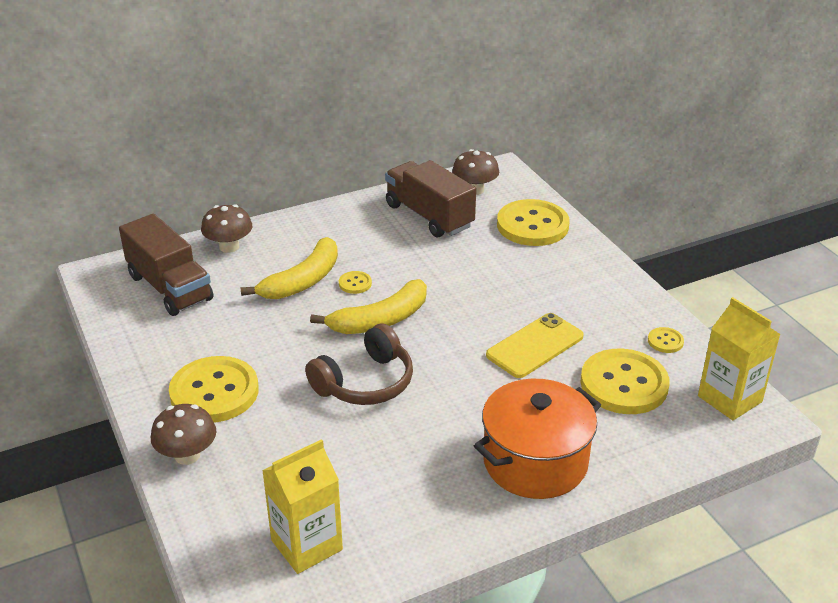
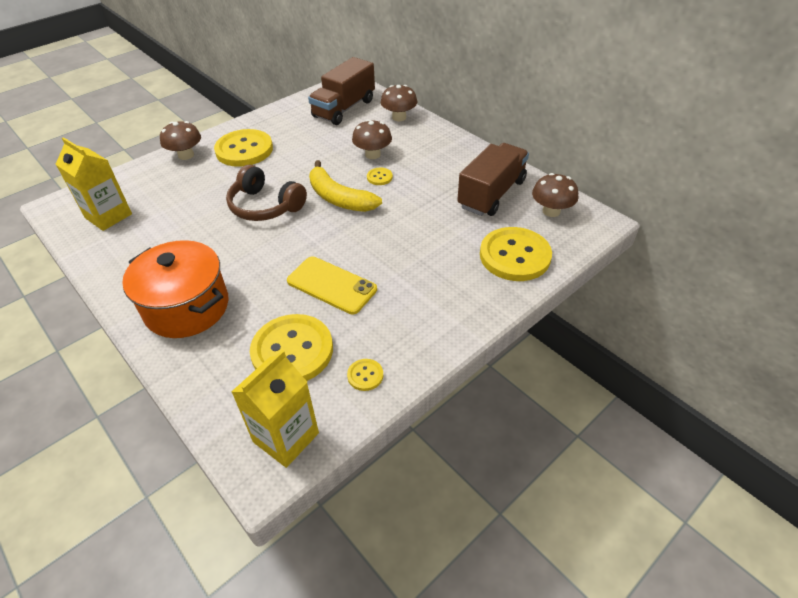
camera: 75 degrees right, 10 degrees up
(302, 281) = (372, 154): yellow banana -> brown mushroom

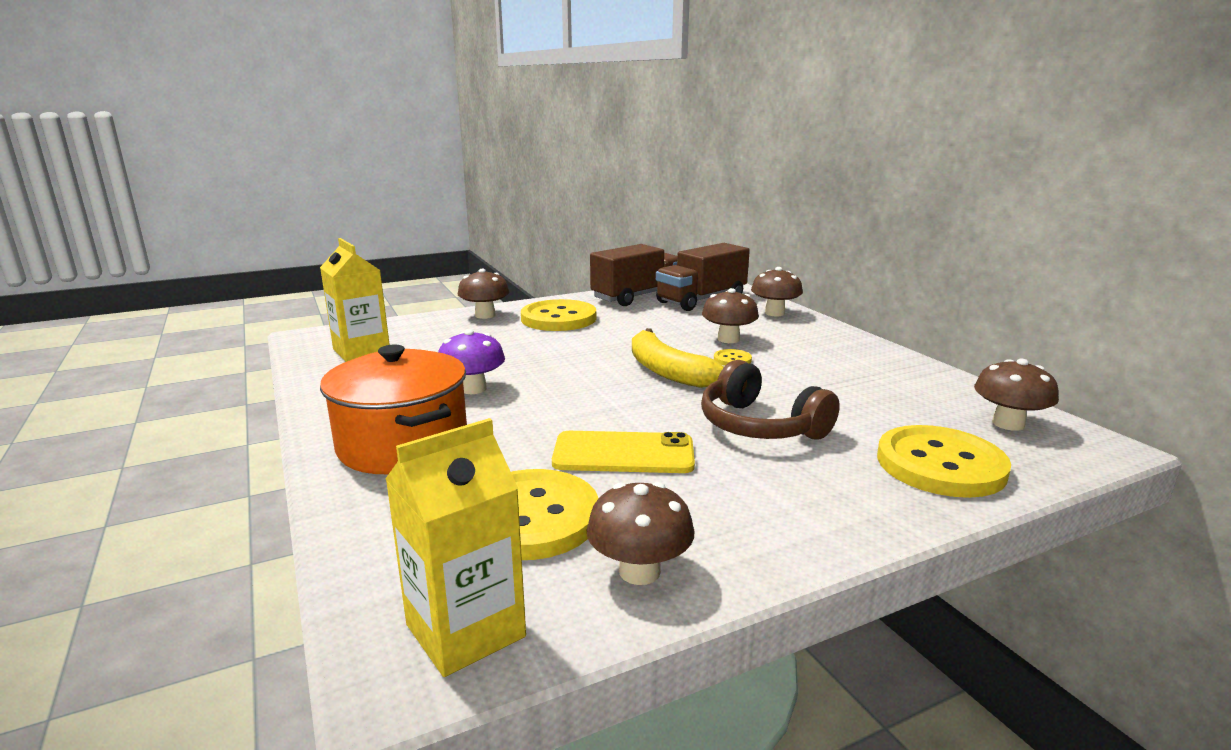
camera: 15 degrees right, 25 degrees down
(211, 242) = (473, 389): none -> purple mushroom
(265, 206) = (562, 366): brown headphones -> brown headphones (760, 426)
(331, 285) = (623, 454): yellow phone -> yellow phone turned 45 degrees counterclockwise
(365, 375) = (639, 571): yellow button -> brown mushroom
(491, 194) = (904, 394): brown truck -> brown truck (637, 296)

